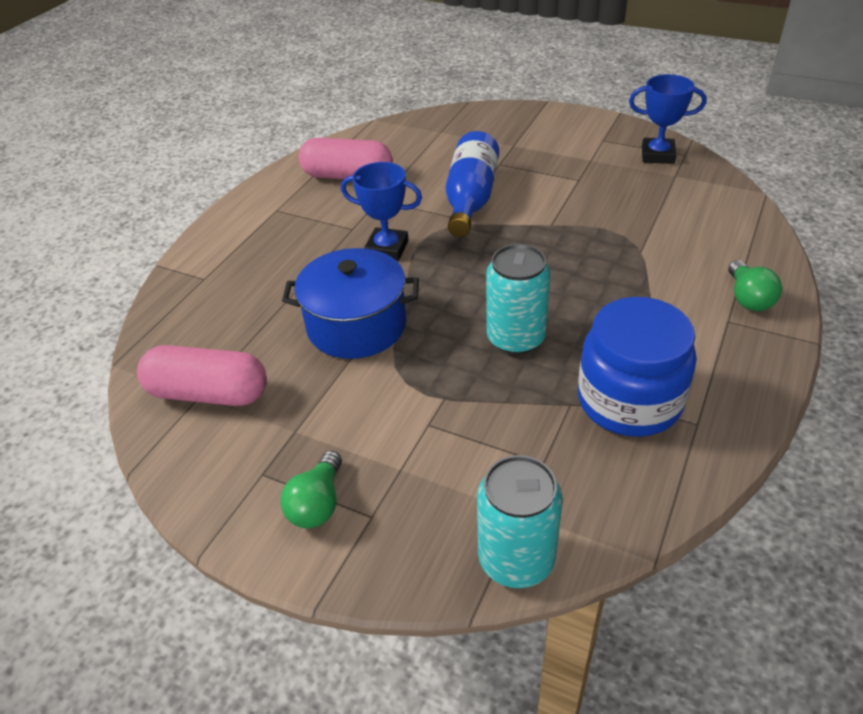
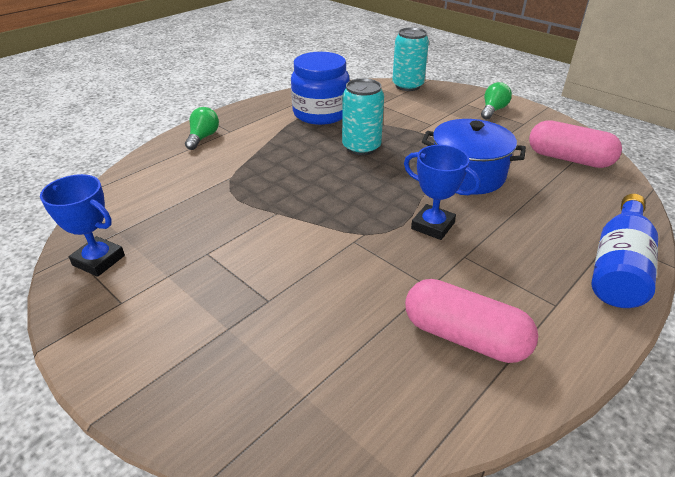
camera: 165 degrees left, 5 degrees down
(471, 199) = (330, 258): blue bottle -> blue bottle (618, 266)

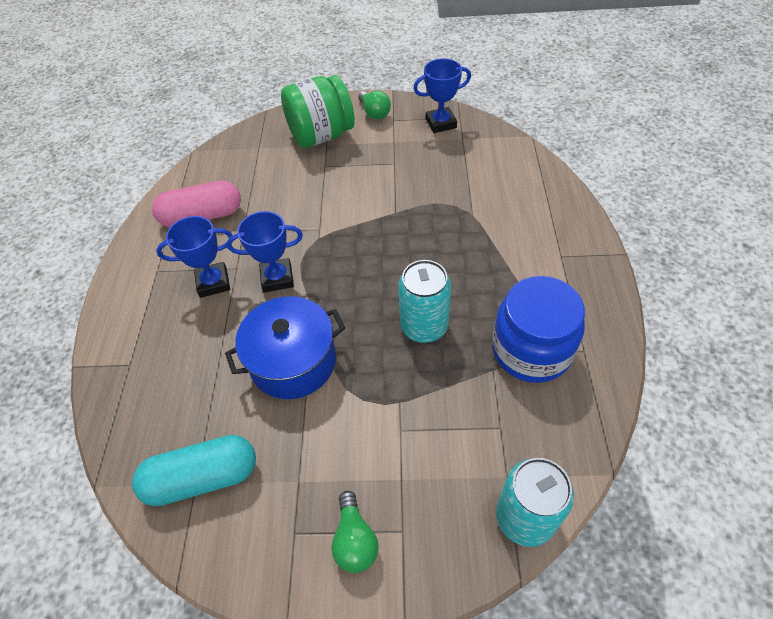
camera: 140 degrees right, 15 degrees up
(203, 137) = (564, 232): green light bulb -> green light bulb (374, 113)
(215, 346) = (321, 136): none -> green jar
(496, 256) = (213, 282): none -> blue trophy
(569, 159) = (202, 478): pink capsule -> turquoise capsule
(618, 266) = (119, 334): blue bottle -> none

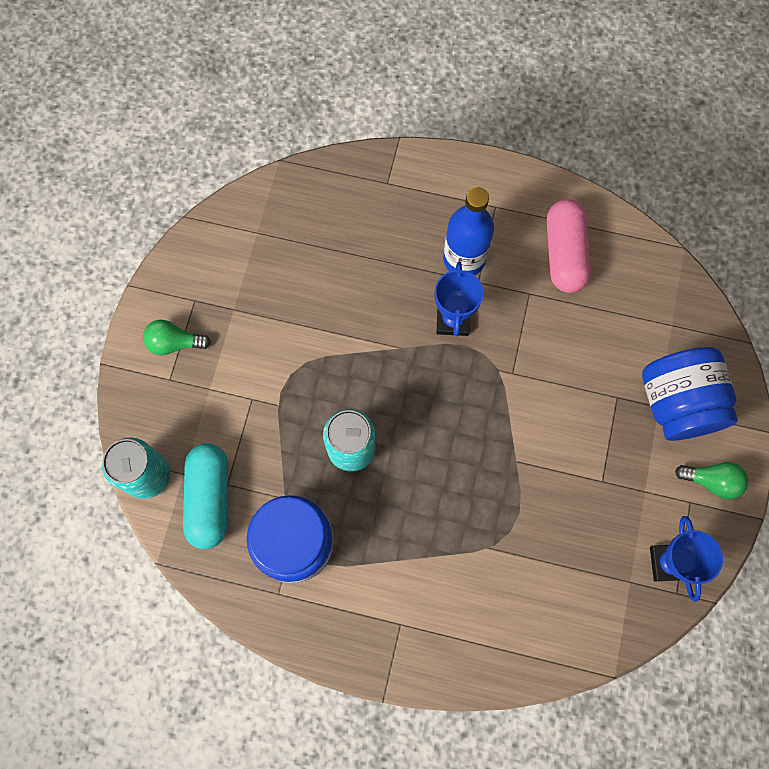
camera: 100 degrees right, 20 degrees up
(202, 478) = (260, 238): turquoise capsule -> turquoise capsule (209, 498)
(213, 282) = (464, 259): blue trophy -> blue bottle
(293, 361) = (348, 321): blue pot -> none
(321, 136) = (677, 403): green jar -> blue jar
(374, 113) = (711, 481): green light bulb -> green light bulb turned 150 degrees counterclockwise

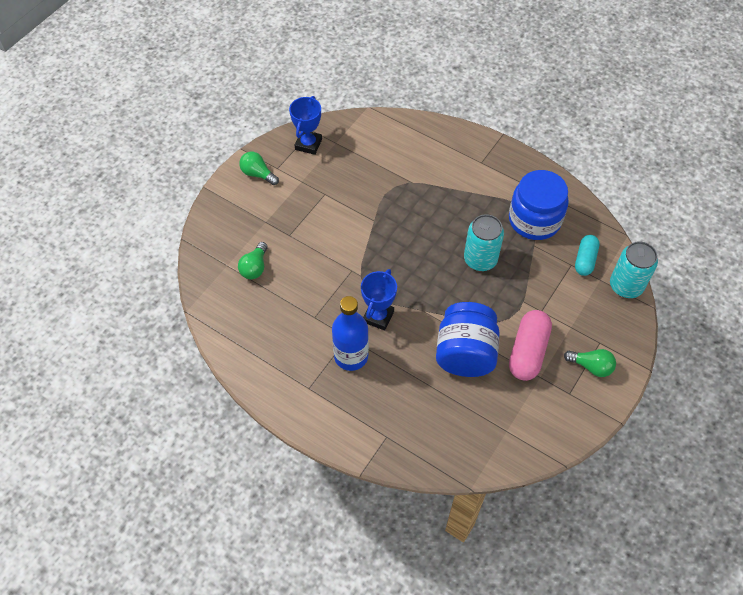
camera: 160 degrees left, 15 degrees down
(209, 498) = (585, 260): turquoise capsule -> turquoise capsule, size x0.64
(564, 253) = (275, 336): pink capsule -> pink capsule (528, 352)
(636, 334) = (255, 267): none -> green light bulb
(677, 403) = (252, 219): blue jar -> blue jar (465, 353)

